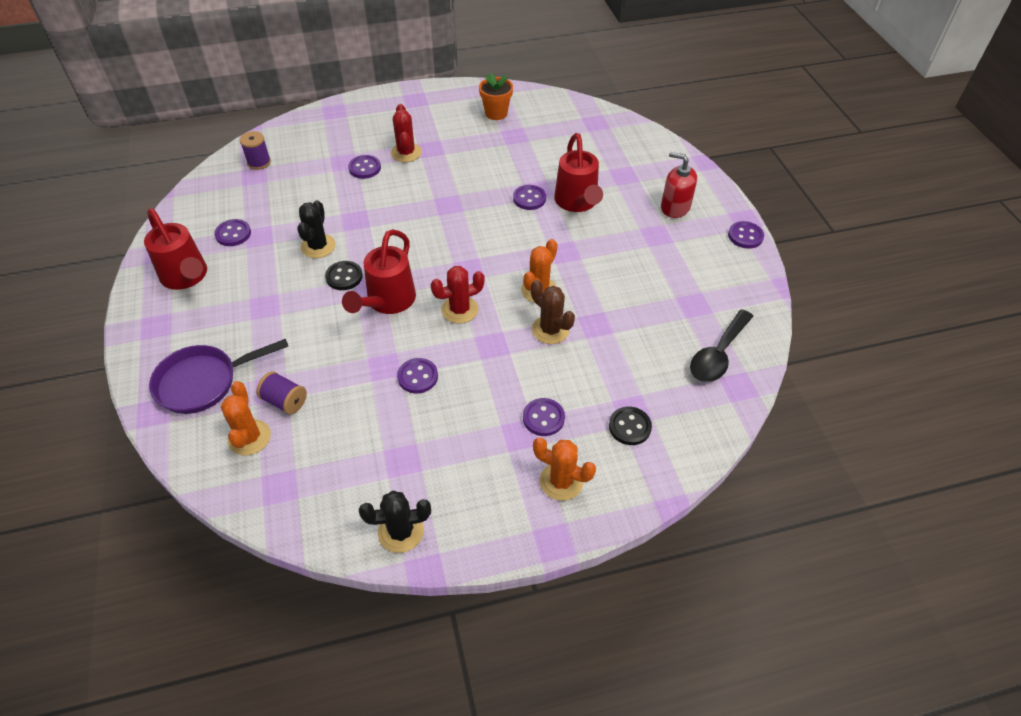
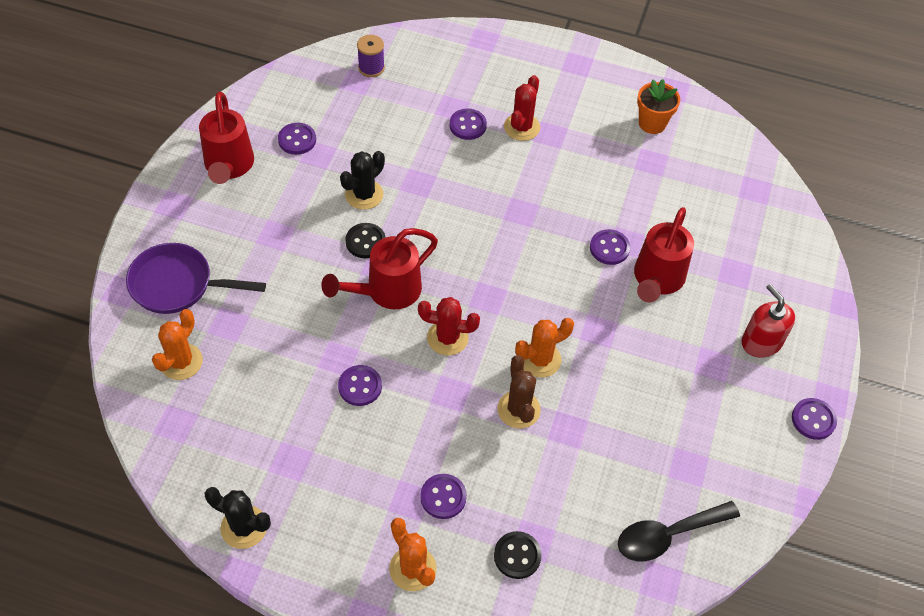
camera: 30 degrees right, 5 degrees up
(285, 401) = (231, 343): purple spool -> none

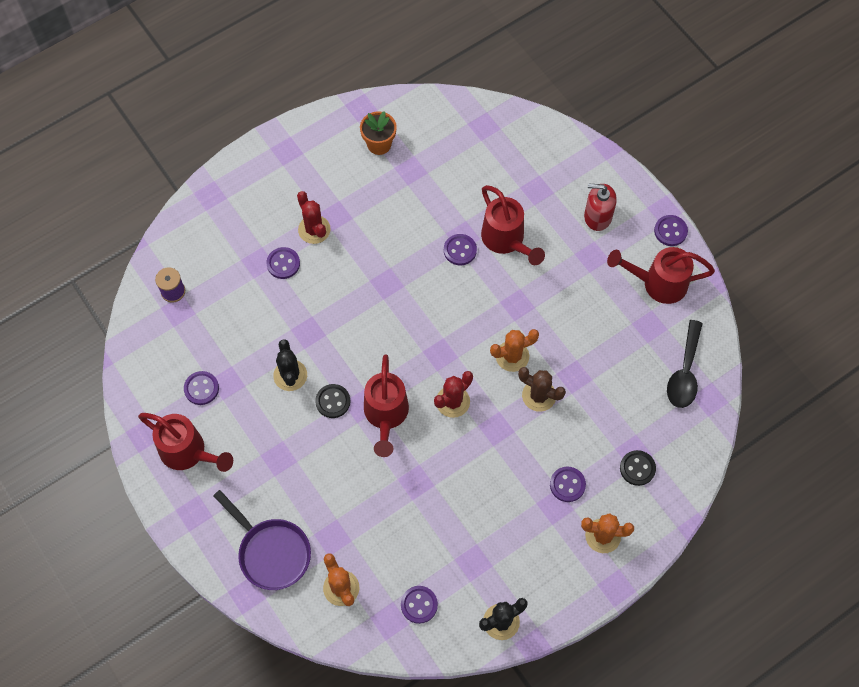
camera: 50 degrees left, 10 degrees up
(177, 284) = (271, 552): purple pan -> purple pan turned 90 degrees counterclockwise
(360, 386) = (449, 482): purple button -> purple button (419, 605)
(540, 359) = (512, 356): orange cactus -> orange cactus turned 60 degrees clockwise
(743, 444) = (658, 283): none -> red watering can

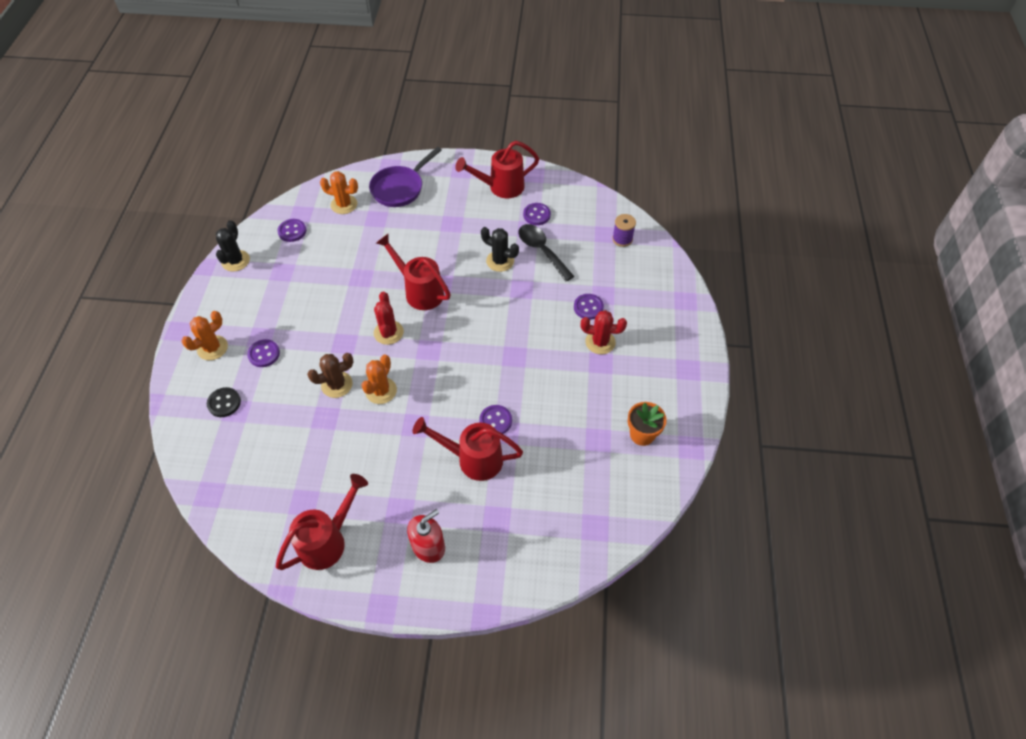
camera: 130 degrees right, 10 degrees down
(271, 552) = (400, 188): purple pan -> purple pan turned 45 degrees counterclockwise
(333, 401) = (459, 271): black button -> none
(670, 231) = (358, 594): purple button -> none
(684, 372) = (245, 494): black spoon -> black spoon (542, 251)

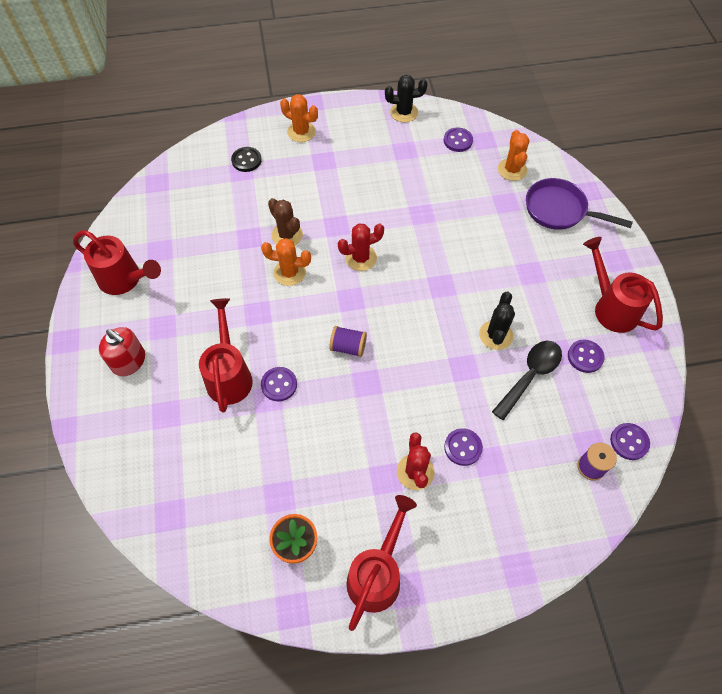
camera: 75 degrees right, 5 degrees up
(264, 354) = (305, 169): purple button -> purple button (629, 442)
(419, 291) = (423, 269): red watering can -> red watering can (377, 574)
(476, 362) = (348, 347): none -> purple spool

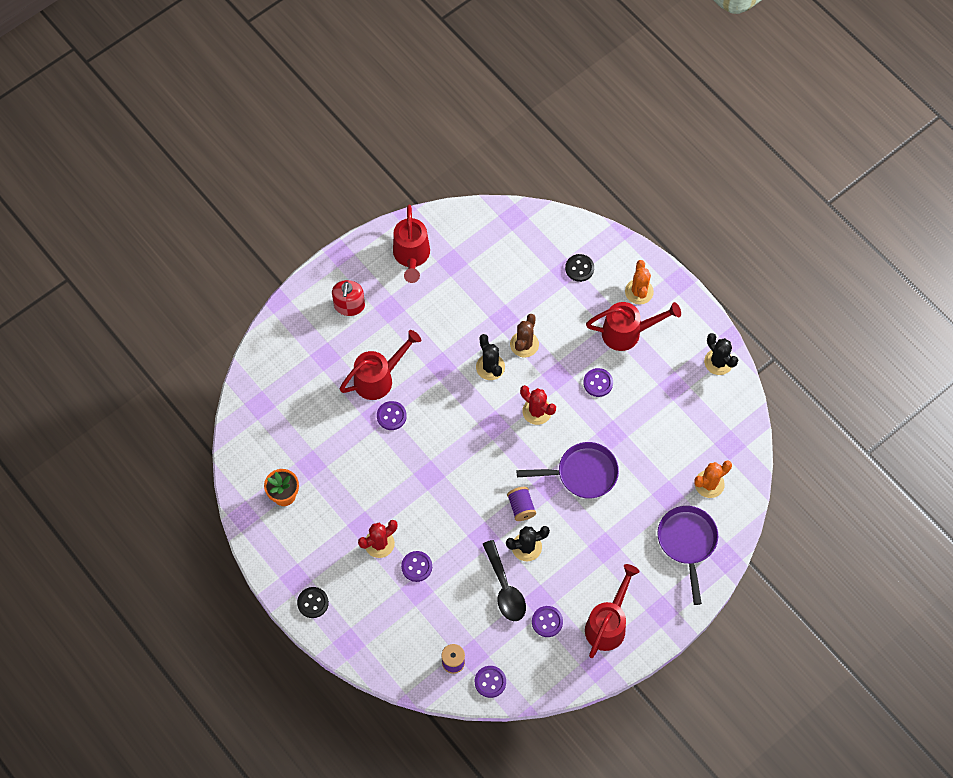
camera: 60 degrees right, 5 degrees up
(289, 272) = (490, 367): orange cactus -> black cactus
(348, 347) = (451, 446): purple spool -> purple spool (521, 507)
(377, 574) = (294, 555): red watering can -> red watering can (627, 333)
(446, 253) = (582, 473): none -> purple pan
(448, 584) = (313, 603): none -> black button
(458, 141) = (714, 423): purple button -> purple button (598, 383)
(530, 376) = (505, 588): black spoon -> black spoon turned 60 degrees clockwise

